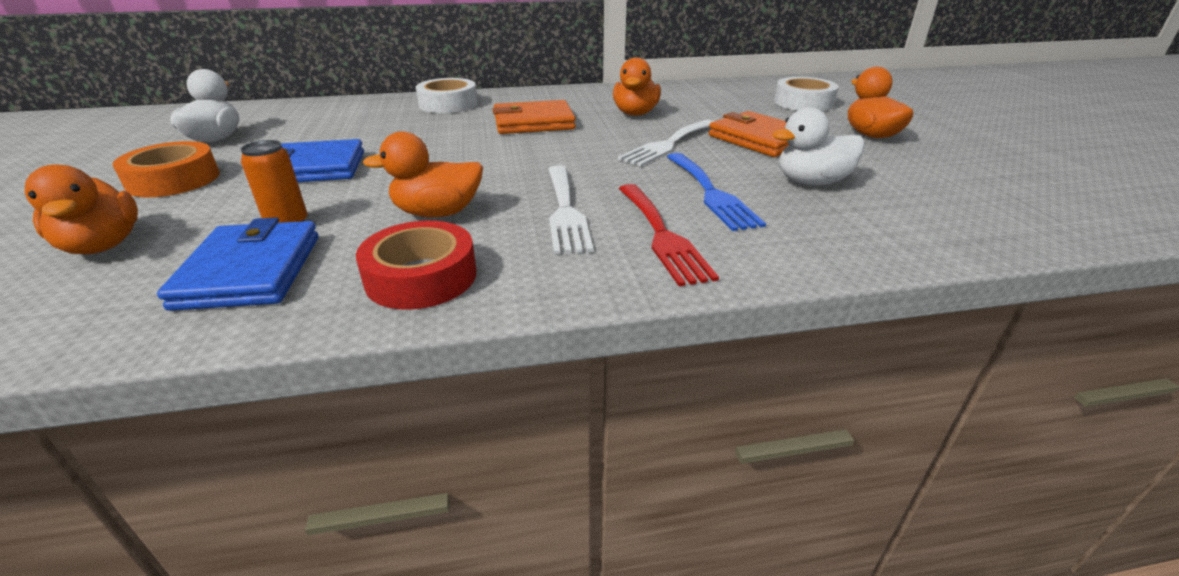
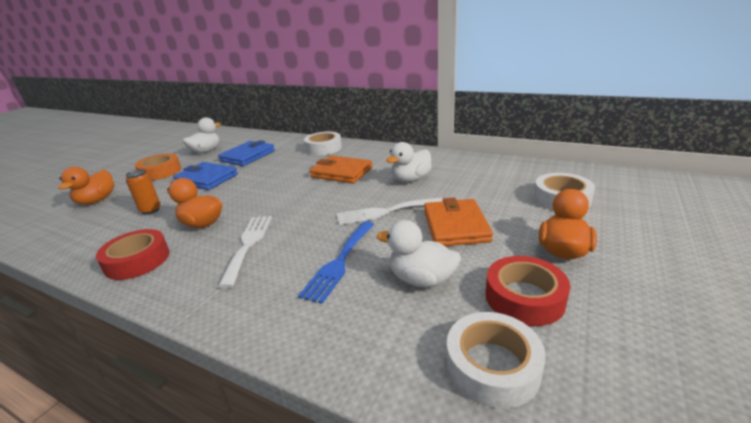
camera: 40 degrees right, 5 degrees down
(250, 271) = (105, 231): blue wallet -> blue wallet (248, 156)
(565, 211) = (248, 244): white fork -> white fork turned 150 degrees clockwise
(635, 113) = (411, 179): orange duck -> white duck
(662, 235) = (259, 283): red fork -> none
(904, 169) = (524, 298): none -> red tape
(964, 212) = (492, 366): none -> white tape

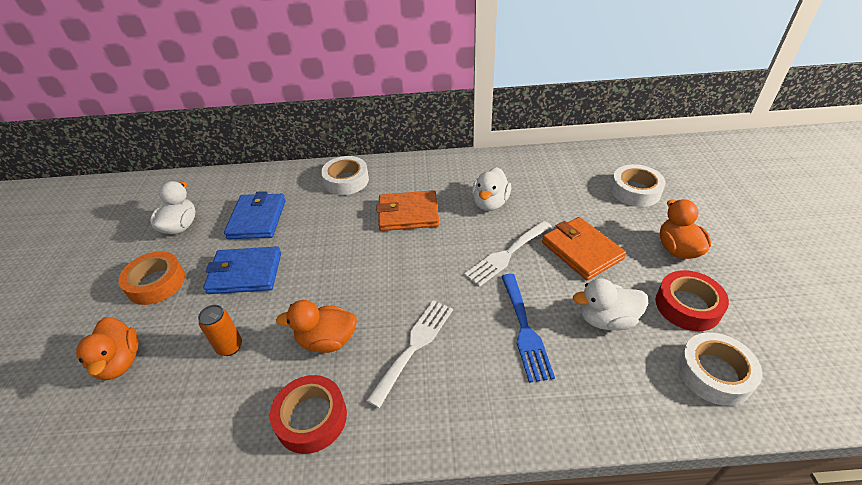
camera: 30 degrees left, 15 degrees up
(248, 244) = (414, 346): white fork -> white fork turned 60 degrees clockwise

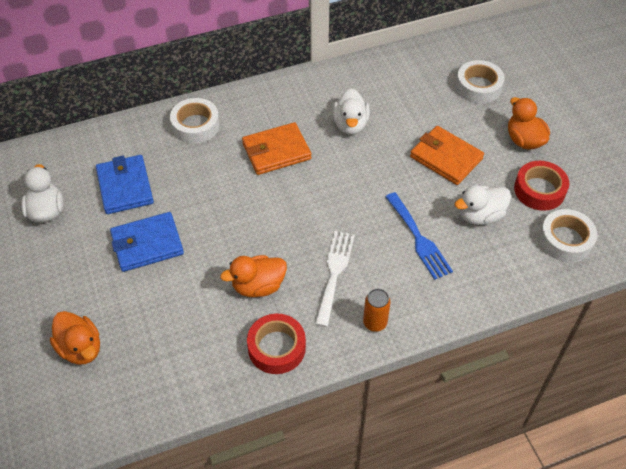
camera: 20 degrees left, 10 degrees up
(156, 283) = (63, 273): orange tape -> none
(230, 347) = (174, 312): orange can -> orange can (375, 323)
(506, 255) = (383, 175): white fork -> none

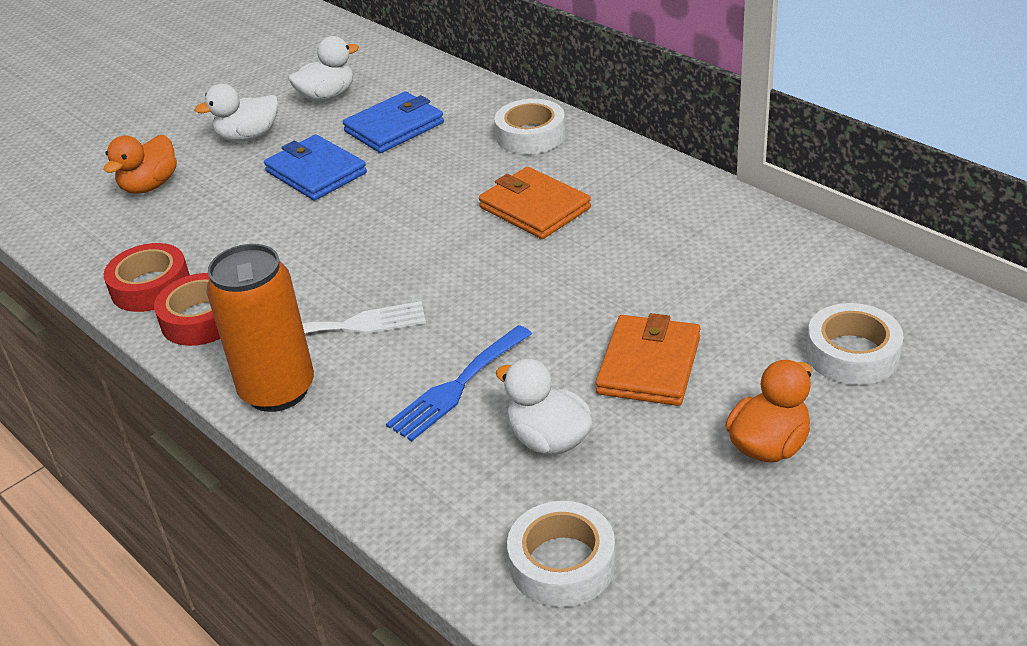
camera: 70 degrees right, 15 degrees down
(258, 286) = (293, 272): orange duck -> none
(350, 125) = (640, 252): white duck -> white duck (248, 137)
(375, 323) = (277, 390): orange can -> orange can, size x2.04
(539, 190) = (660, 497): red tape -> red tape (151, 286)

